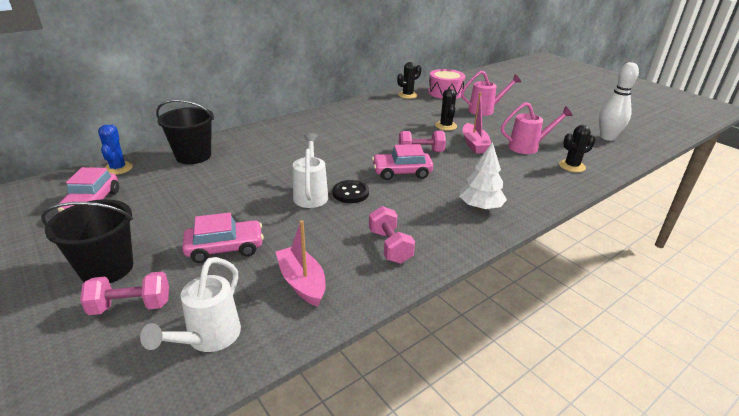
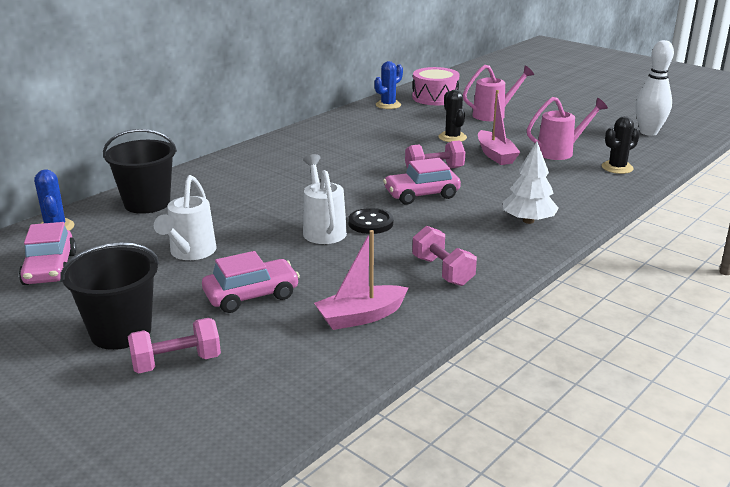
camera: 10 degrees left, 5 degrees down
(208, 338) = (285, 378): white watering can -> white watering can (190, 253)
(302, 282) = (361, 316): pink boat -> pink boat turned 75 degrees counterclockwise
(407, 95) = (388, 105): black cactus -> blue cactus

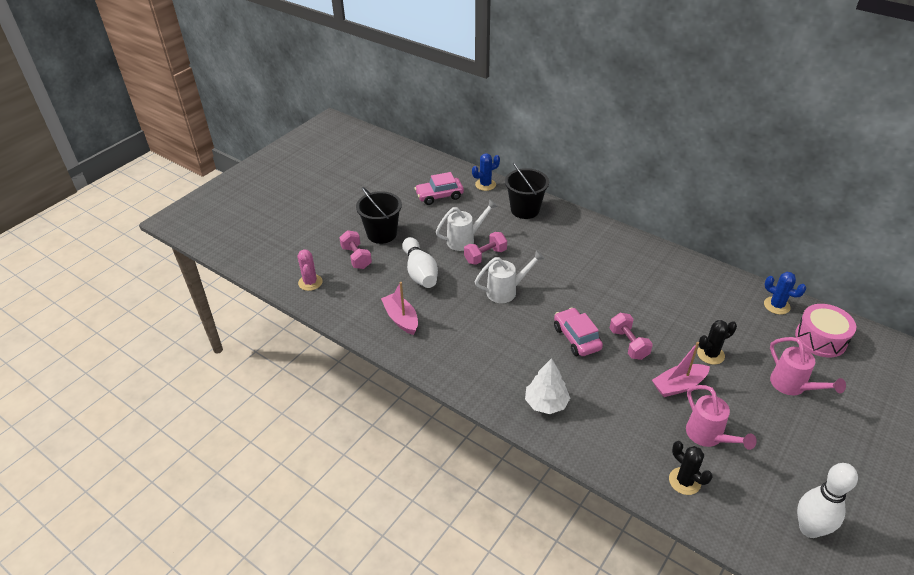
camera: 85 degrees right, 15 degrees up
(190, 253) = (464, 240): white watering can -> white watering can turned 150 degrees clockwise
(227, 423) = (310, 282): none -> pink cactus
(251, 295) = (420, 272): pink car -> white bowling pin
(370, 223) = (521, 313): black button -> none
(443, 271) = (459, 353): pink dumbbell -> pink dumbbell (485, 256)

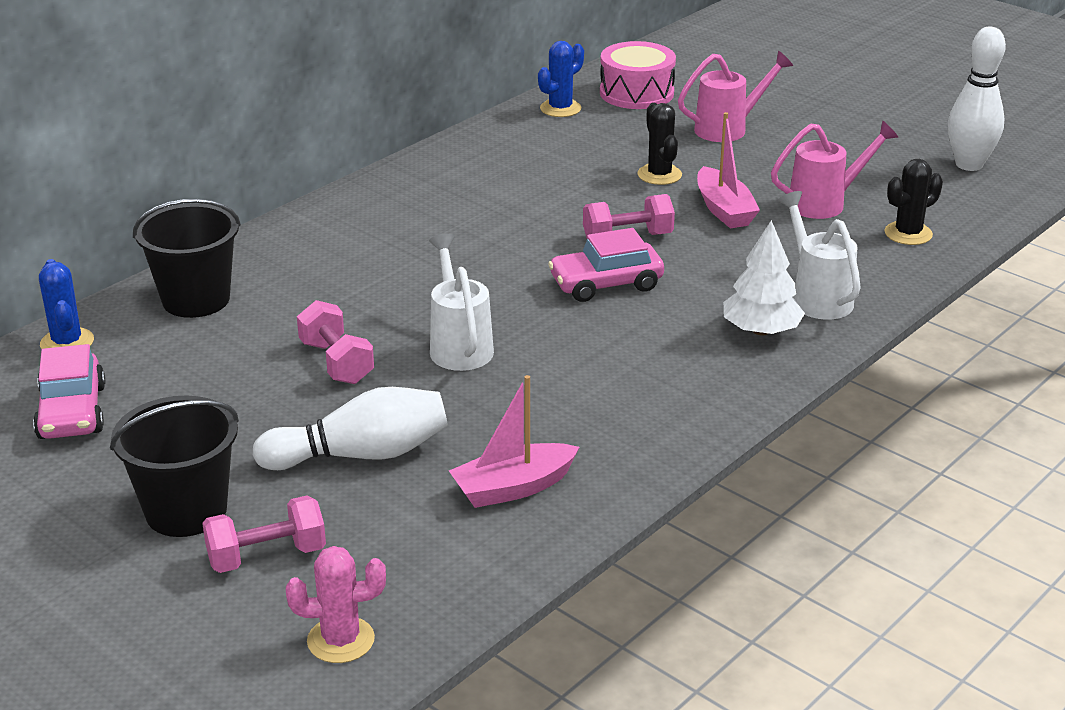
camera: 85 degrees left, 10 degrees down
(464, 240) = (268, 386): white watering can -> white watering can (817, 297)

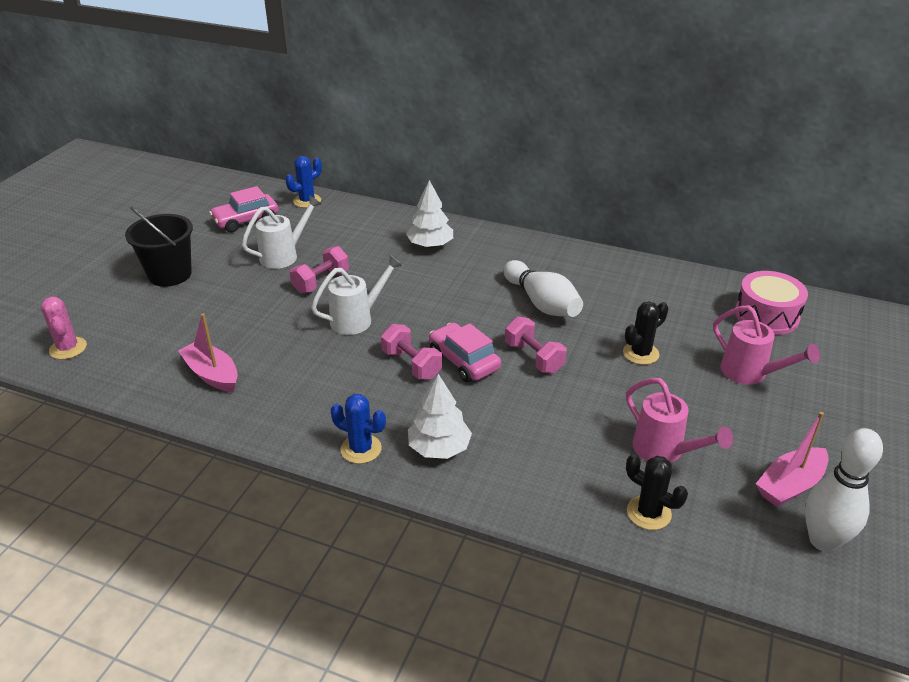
camera: 70 degrees right, 5 degrees up
(196, 300) = (365, 223): black bucket -> none
(267, 556) = (135, 308): pink dumbbell -> pink dumbbell (411, 364)
(313, 257) = (430, 245): none -> white tree
(361, 455) = (232, 313): white bowling pin -> white bowling pin (542, 303)
(560, 108) = (704, 287): blue cactus -> blue cactus (361, 449)
(724, 210) = (610, 396): pink boat -> pink boat (790, 485)
(817, 297) = (505, 471): white watering can -> white watering can (284, 255)

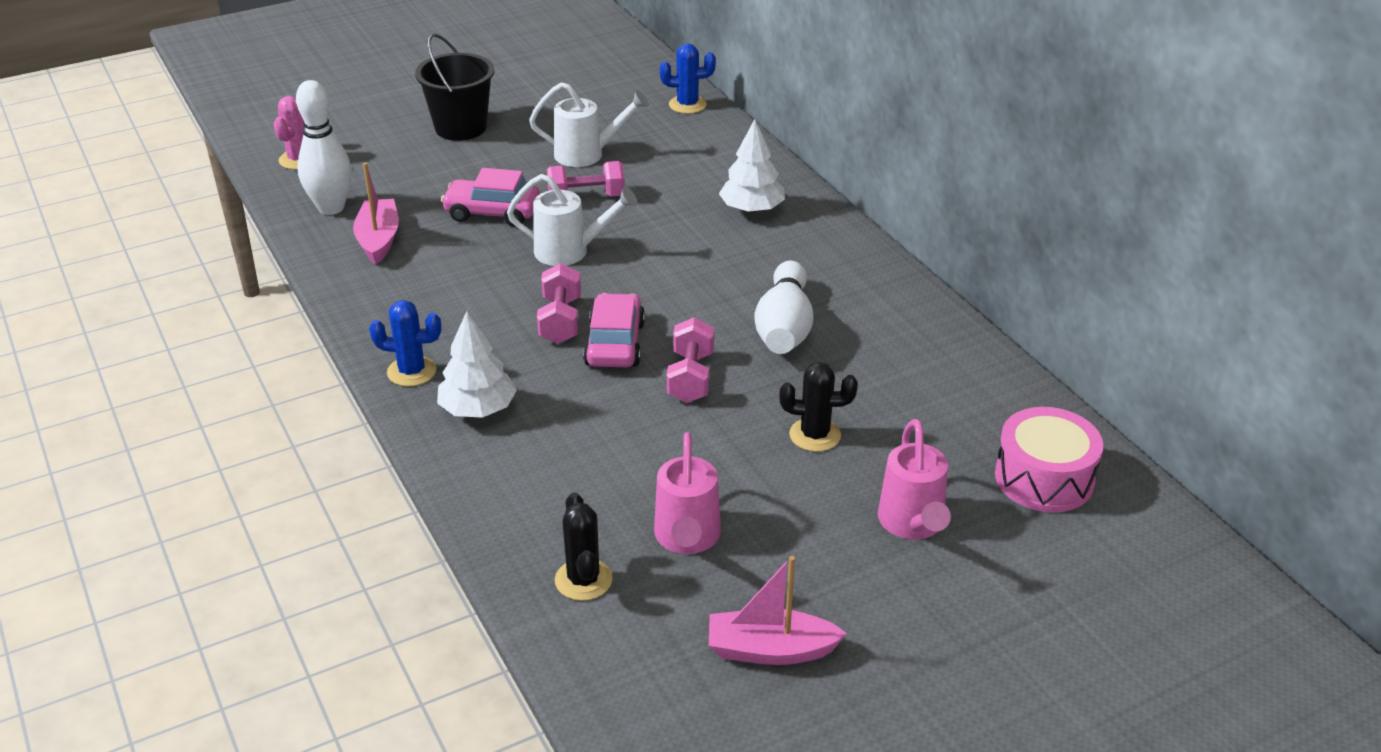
camera: 40 degrees right, 0 degrees up
(246, 220) = (598, 101): pink car -> pink car (492, 212)
(361, 449) = (411, 371): blue cactus -> blue cactus turned 60 degrees counterclockwise
(823, 540) = (720, 717): white bowling pin -> white bowling pin (331, 208)

